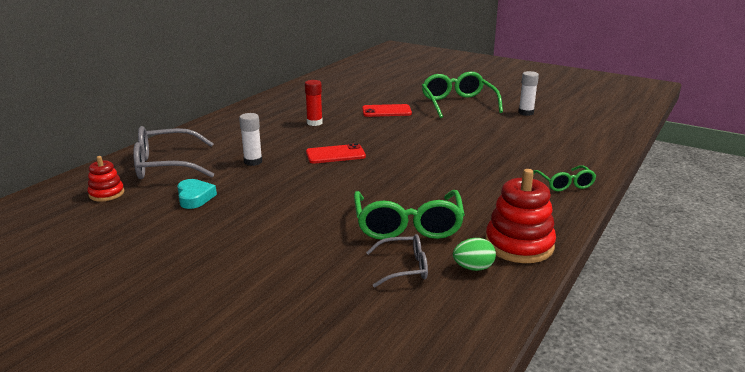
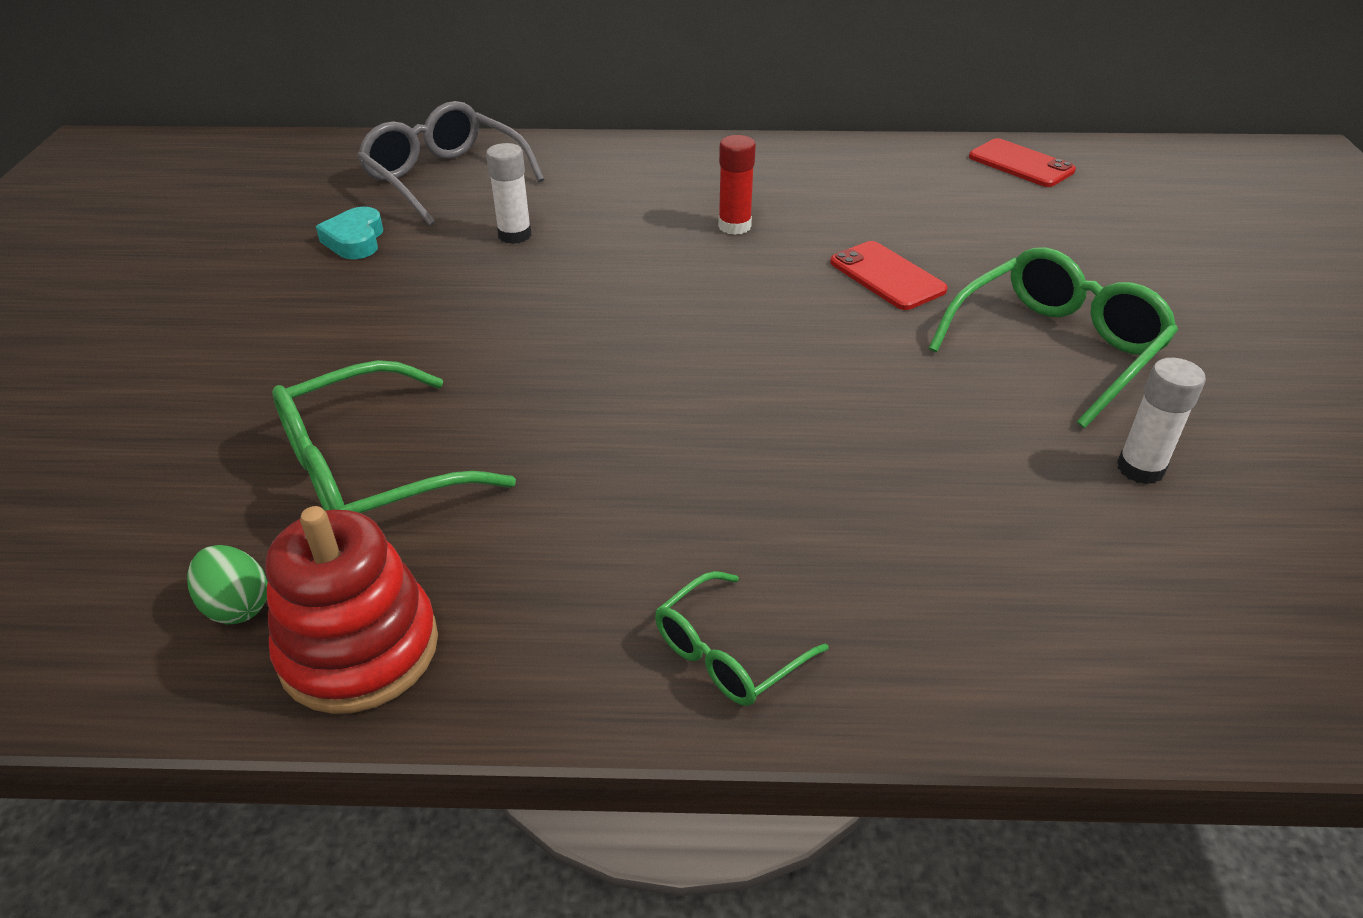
camera: 60 degrees right, 15 degrees up
(106, 194) = (327, 178): red stacking toy -> none
(195, 197) = (355, 240): turquoise heart -> turquoise heart turned 135 degrees clockwise
(335, 154) = (612, 296): red phone -> red phone (1020, 164)
(404, 268) = (209, 518): grey glasses -> none

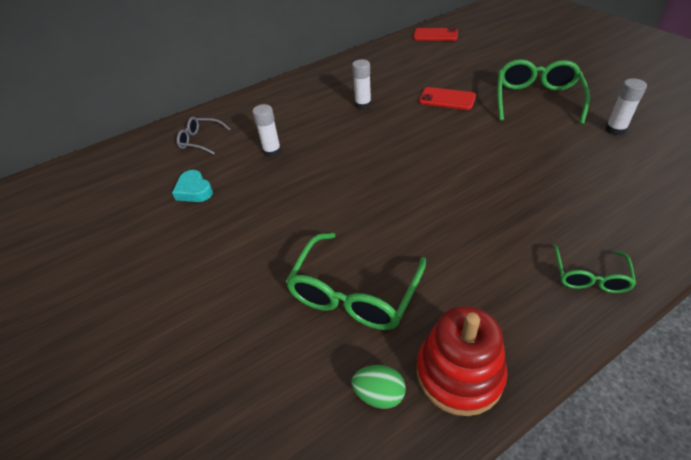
camera: 30 degrees left, 5 degrees up
(444, 178) = (200, 140): grey glasses -> grey glasses, size x0.56
(734, 226) = (363, 105): red glue stick -> white glue stick

